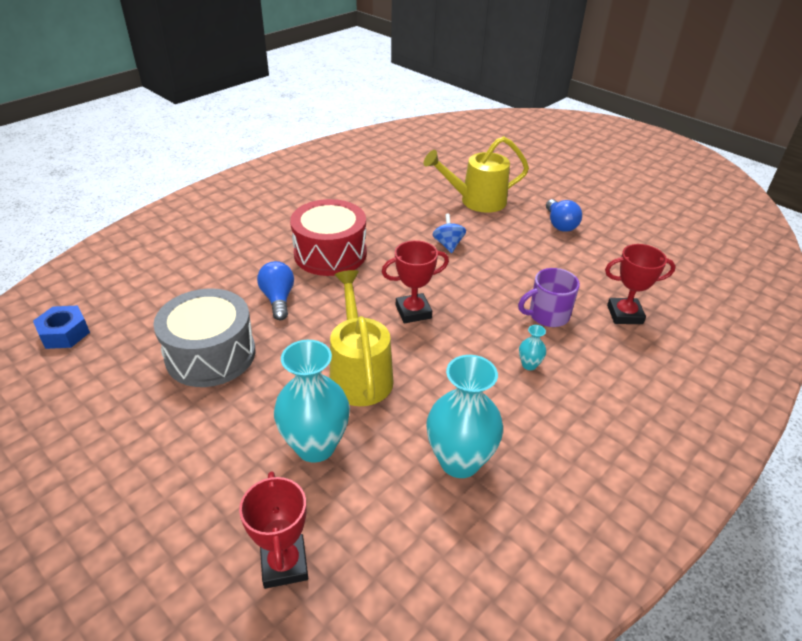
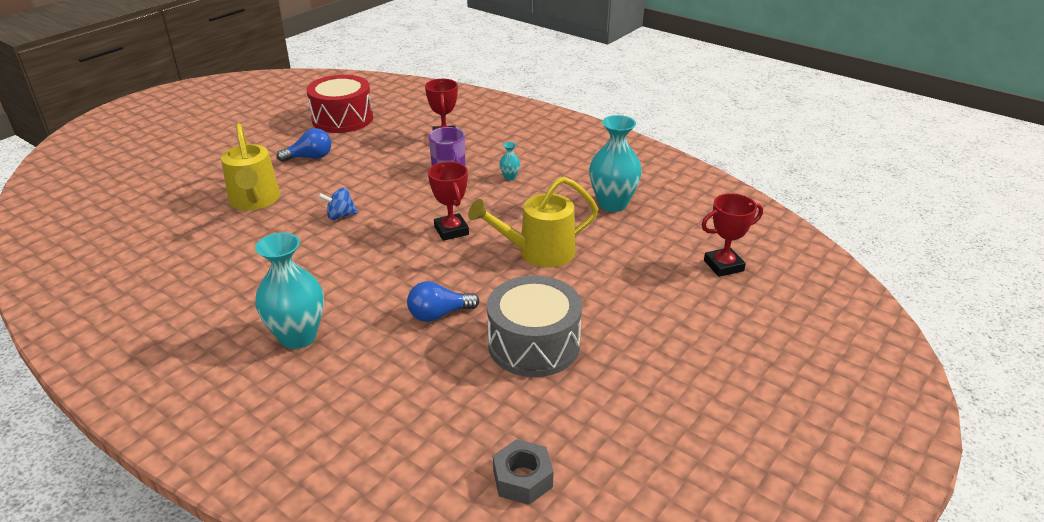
camera: 95 degrees left, 5 degrees down
(64, 333) = (522, 479): blue nut -> grey nut
(315, 446) = (622, 265): turquoise vase -> turquoise vase (298, 336)
(330, 254) = (353, 289): red drum -> red drum (342, 119)

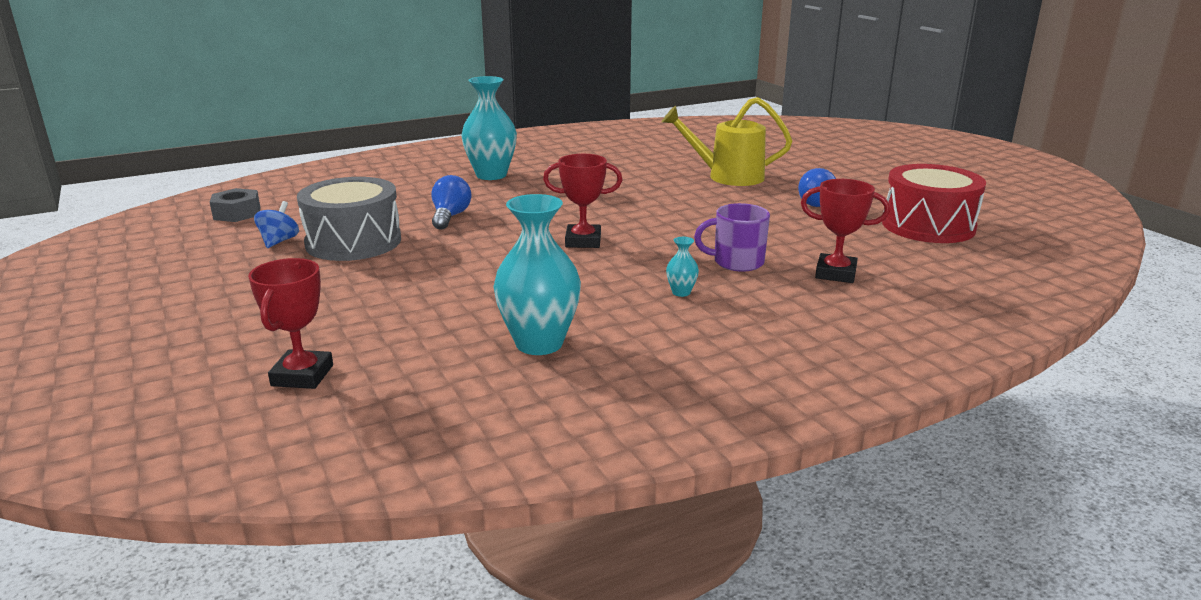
camera: 115 degrees right, 10 degrees down
(340, 216) = (665, 202): blue spinning top -> blue spinning top (279, 241)
(538, 252) = (487, 272): yellow watering can -> none

